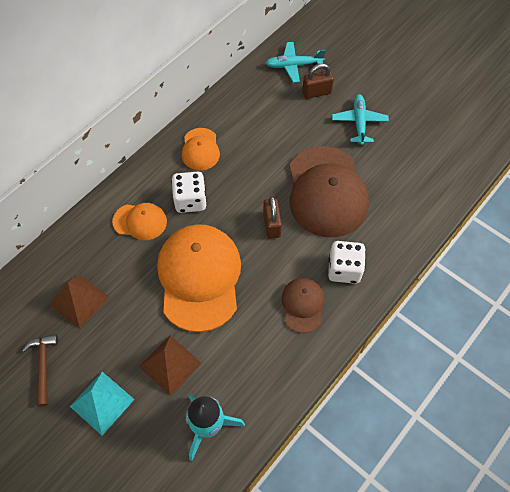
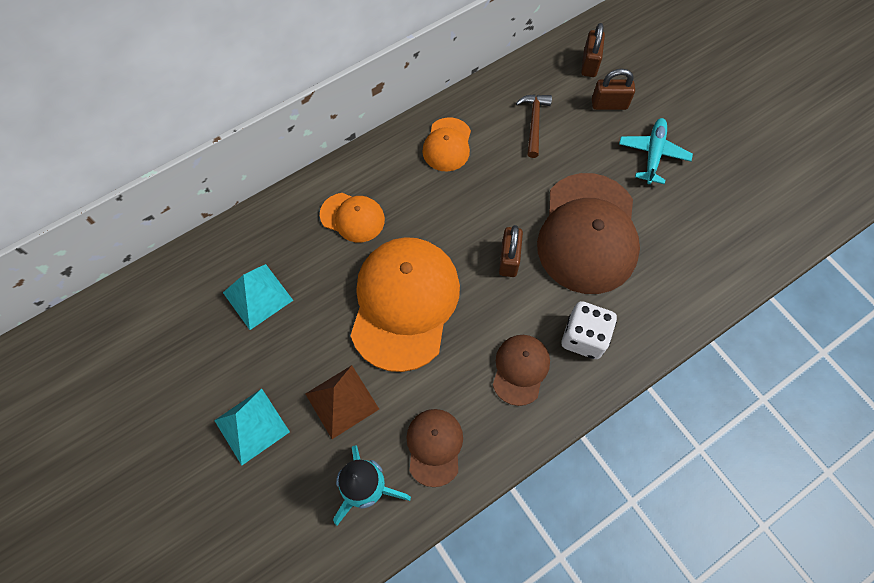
camera: 15 degrees right, 5 degrees up
(43, 366) = (197, 364): brown hammer -> brown hammer (534, 123)
(79, 300) = (258, 296): brown pyramid -> turquoise pyramid
(190, 201) = (418, 206): white dice -> none
(252, 380) = (434, 446): none -> brown cap
(294, 65) = (589, 64): turquoise plane -> brown padlock

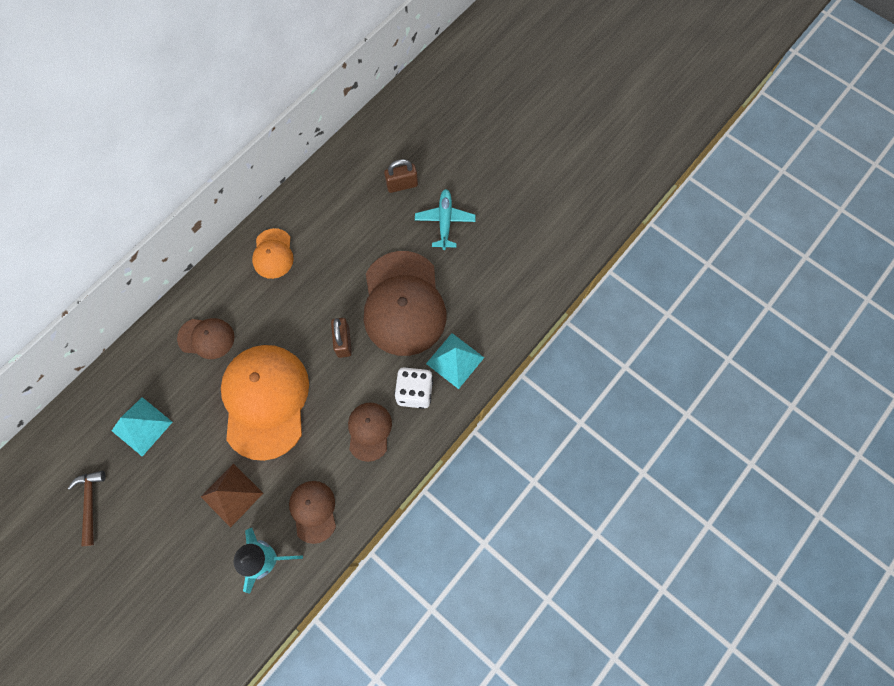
camera: 15 degrees left, 5 degrees up
(252, 426) = (163, 534): turquoise pyramid -> turquoise pyramid (455, 360)
(352, 217) = (206, 338): orange cap -> brown cap
(534, 123) = (342, 217): brown hammer -> brown hammer (90, 503)
(589, 64) = (379, 151): brown padlock -> none

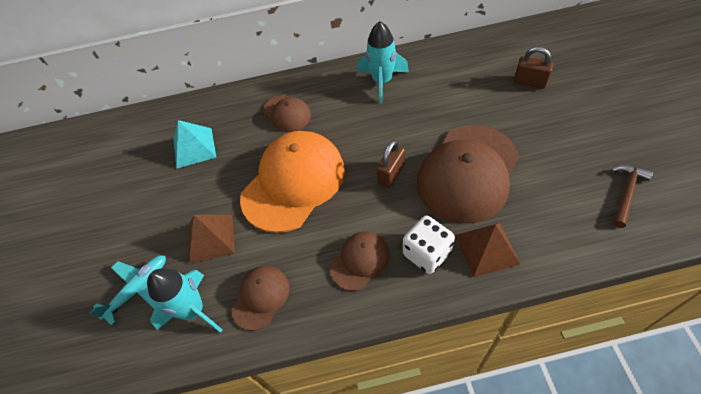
camera: 45 degrees right, 15 degrees down
(90, 503) = (118, 179): brown hammer -> brown hammer (626, 193)
(273, 254) = (382, 82): orange cap -> turquoise rocket
(445, 221) = (554, 127): turquoise plane -> turquoise plane (138, 289)
(455, 360) = (487, 249): turquoise pyramid -> brown pyramid

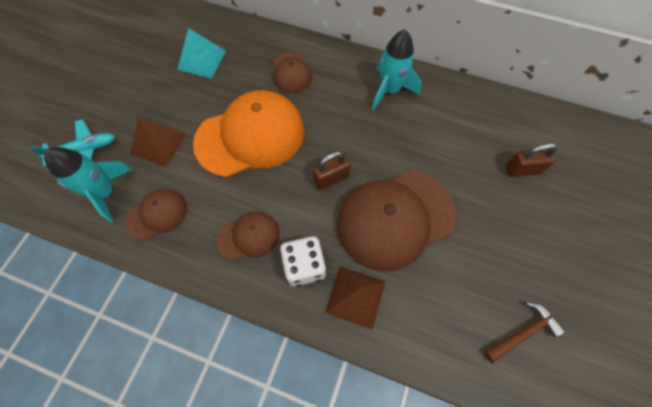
camera: 25 degrees right, 10 degrees up
(530, 82) = (522, 170): brown padlock -> brown padlock turned 60 degrees counterclockwise

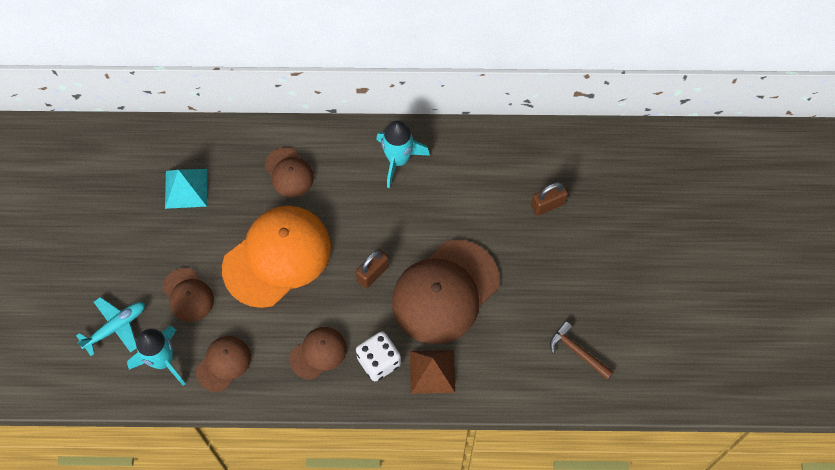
camera: 20 degrees left, 0 degrees up
(159, 143) = (188, 295): brown pyramid -> brown cap
(522, 333) = (577, 352): brown hammer -> brown hammer turned 90 degrees counterclockwise

